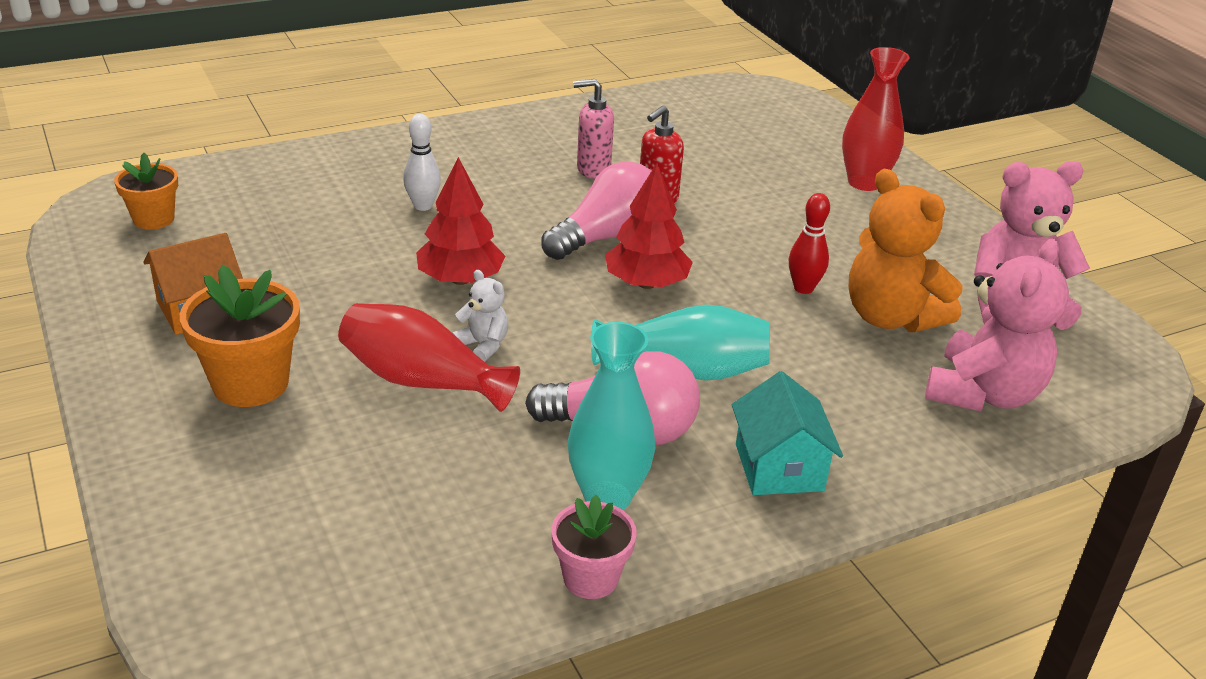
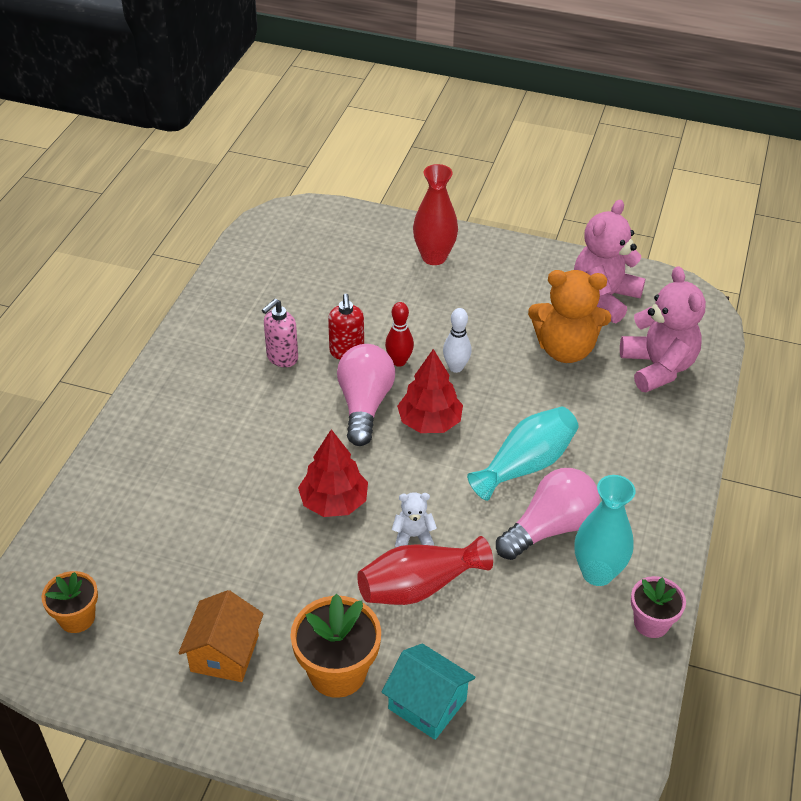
camera: 45 degrees left, 10 degrees up
(423, 206) = (229, 466): white bowling pin -> white bowling pin (456, 367)
(779, 467) = (638, 488): turquoise house -> turquoise house (427, 704)
(803, 288) = (504, 362): red bowling pin -> red bowling pin (399, 361)

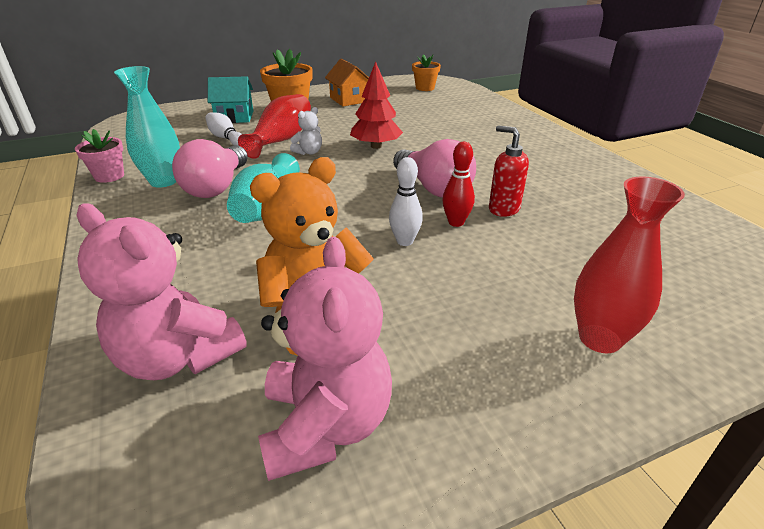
camera: 140 degrees right, 10 degrees down
(282, 358) = (535, 185): pink soap dispenser -> none
(429, 422) = (373, 199): red tree -> none
(480, 637) = (226, 138): none -> white bowling pin

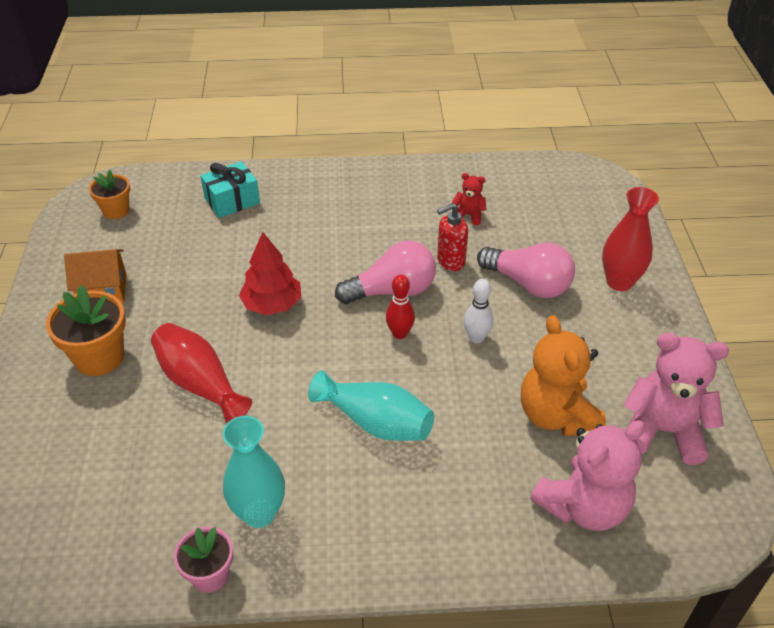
camera: 70 degrees left, 10 degrees up
(217, 187) = (302, 461): pink light bulb -> pink light bulb (528, 284)
(226, 138) = (156, 439): white bowling pin -> none
(235, 117) = (78, 422): turquoise house -> none
(309, 152) = (254, 364): white teddy bear -> none
(456, 222) = (459, 297): red bowling pin -> red bowling pin (400, 333)
(475, 113) = (232, 201): none -> turquoise gift
(587, 207) = (469, 215): none -> red teddy bear

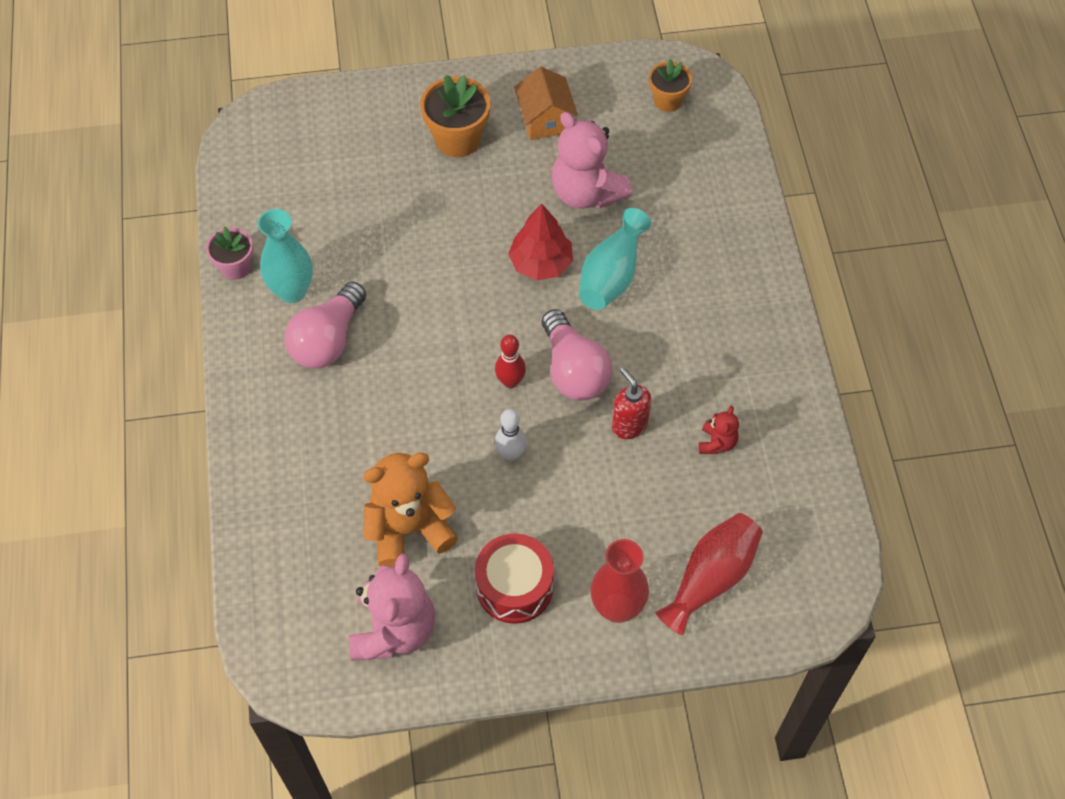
camera: 85 degrees right, 15 degrees up
(200, 383) = (431, 222): red vase -> red vase (710, 578)
(232, 201) = (702, 200): turquoise gift -> none
(375, 422) = (393, 369): turquoise vase -> turquoise vase (612, 275)
(528, 284) = (601, 507): pink light bulb -> pink light bulb (328, 340)
(583, 506) = (302, 547): pink teddy bear -> pink teddy bear (586, 193)
(608, 343) = (514, 587): none -> red drum

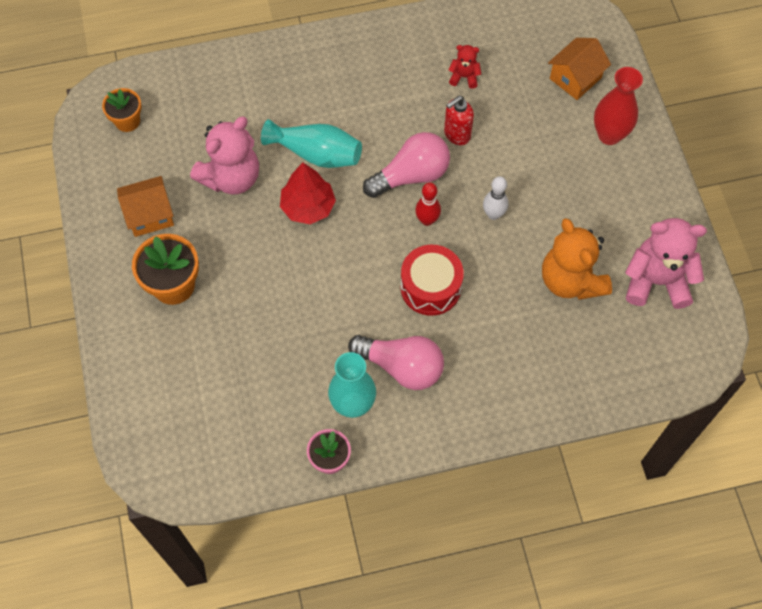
camera: 95 degrees left, 5 degrees up
(514, 587) = (605, 202): red drum -> red drum (430, 287)
(710, 578) = (575, 78): red vase -> orange house

